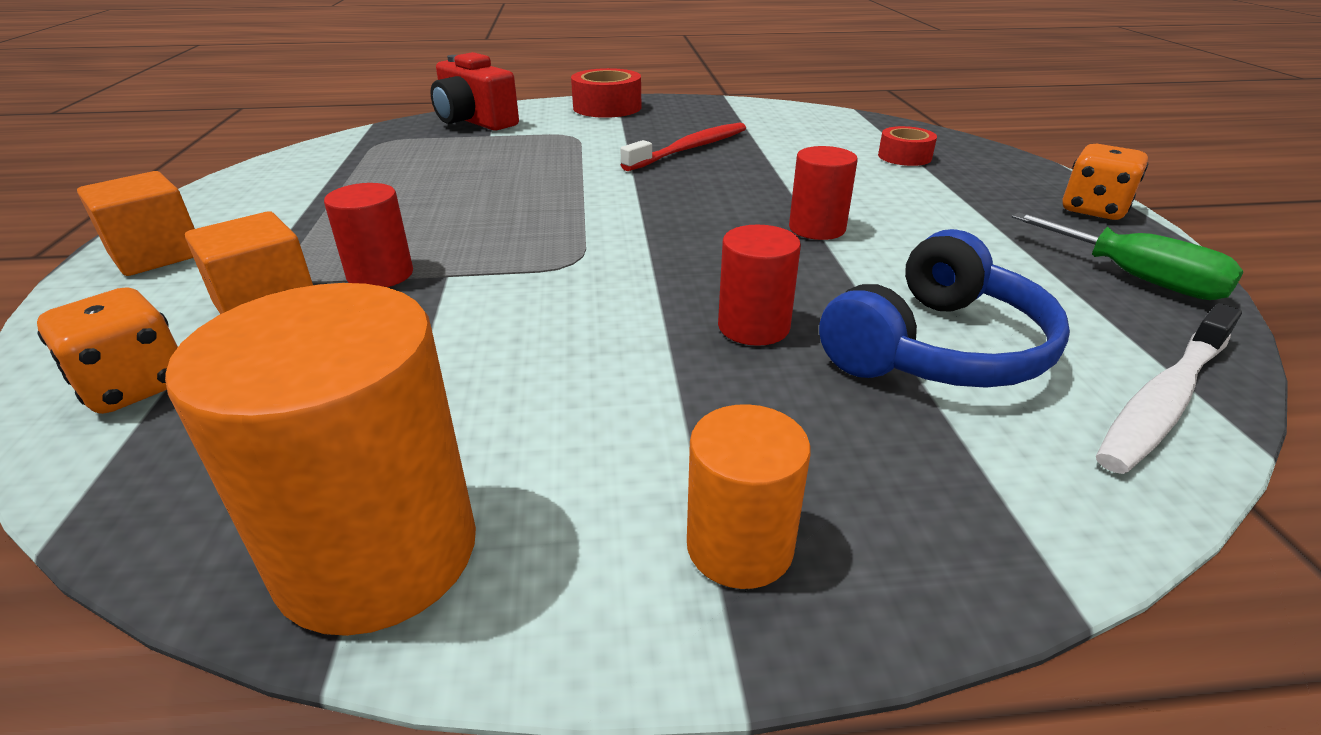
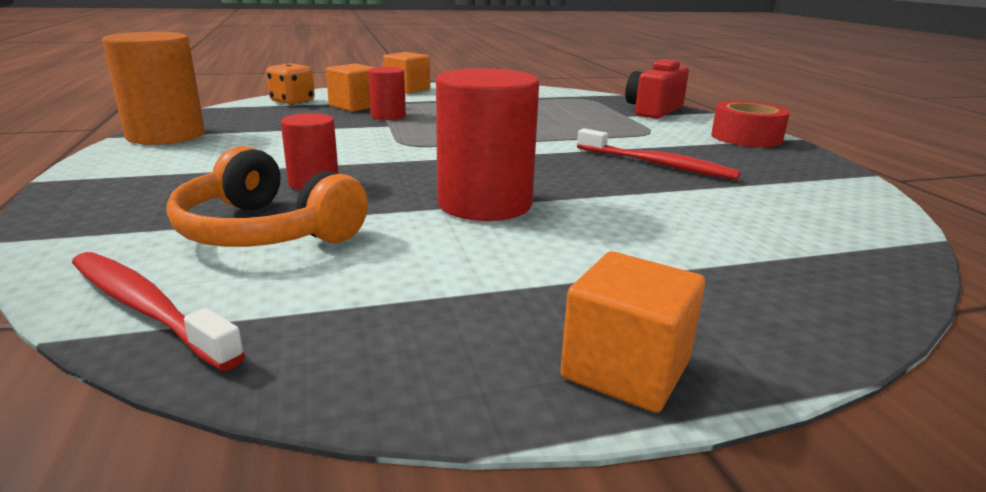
camera: 80 degrees right, 10 degrees down
(739, 546) = (117, 179): orange cylinder -> none
(817, 228) = (484, 204): red cylinder -> red cylinder, size x1.80
(904, 156) = (744, 255): red tape -> none
(938, 348) = (266, 231): blue headphones -> orange headphones
(1093, 210) = (625, 370): orange dice -> orange cube
(1135, 277) = (389, 351): green screwdriver -> none
(1164, 399) = (146, 308): white toothbrush -> red toothbrush

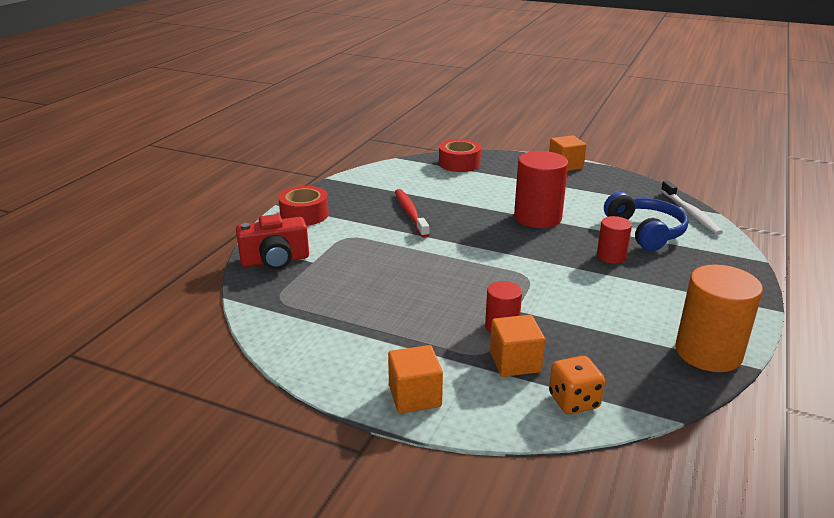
camera: 140 degrees left, 5 degrees up
(146, 308) = (690, 213): red toothbrush -> white toothbrush
(266, 231) = (645, 232): orange headphones -> blue headphones
(830, 267) = (459, 163): none -> red tape

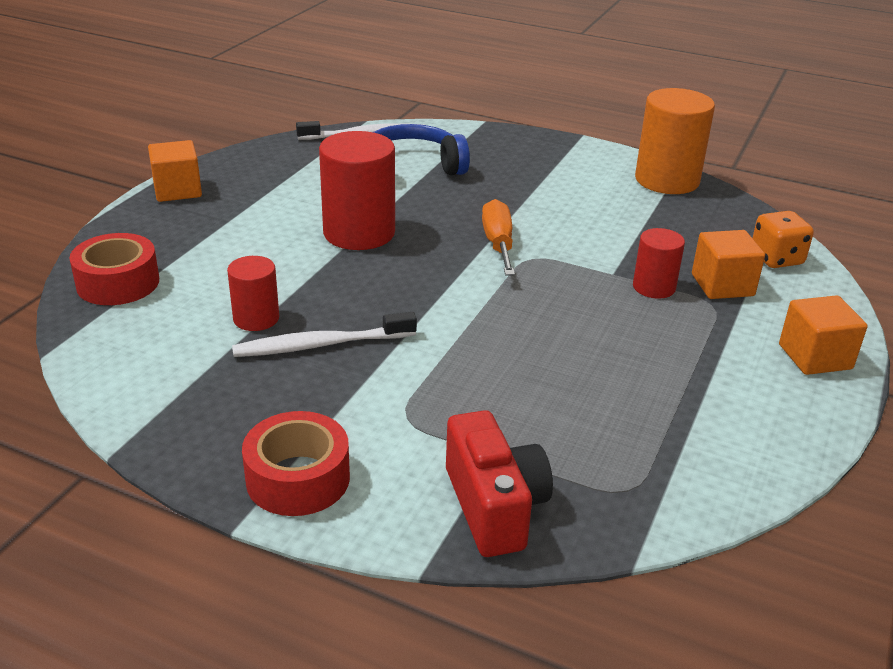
camera: 90 degrees left, 5 degrees up
(410, 213) = (321, 345): red toothbrush -> white toothbrush
(543, 265) = (498, 244): none -> orange screwdriver
(611, 256) = (475, 198): red cylinder -> red cylinder (256, 318)

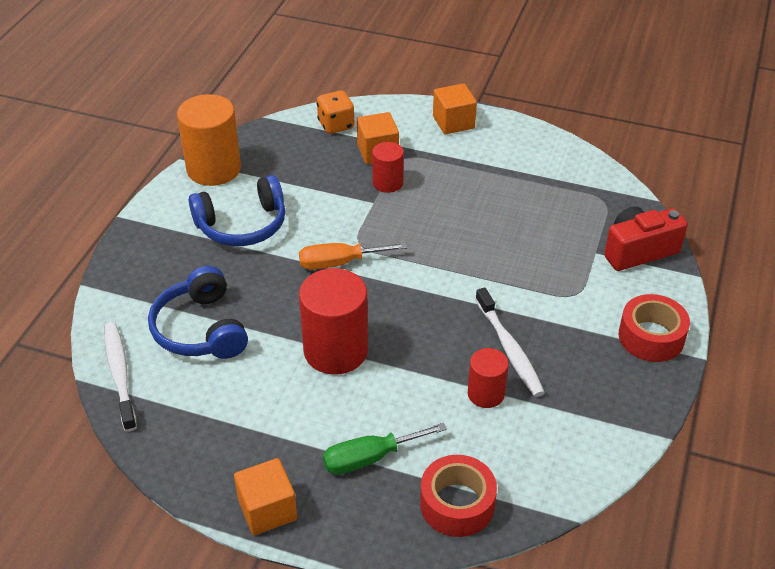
camera: 95 degrees left, 10 degrees up
(205, 241) = (370, 458): none -> green screwdriver
(567, 192) = (242, 225): none -> blue headphones

